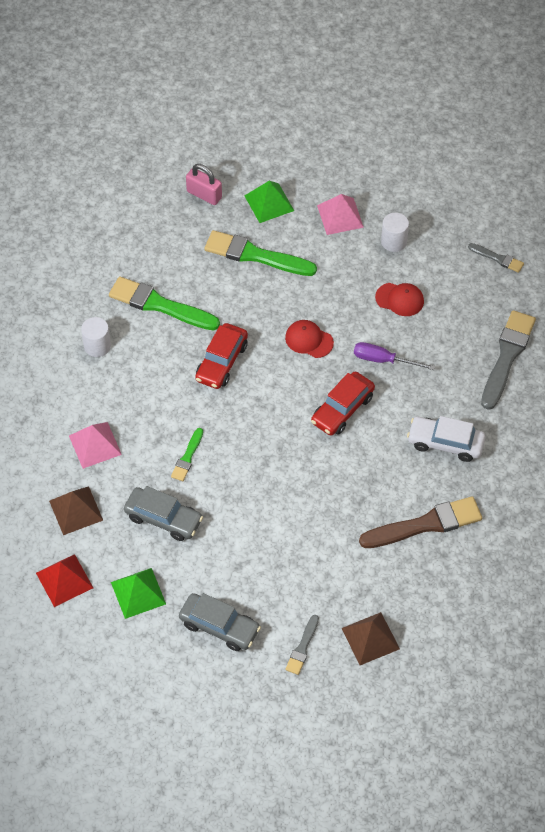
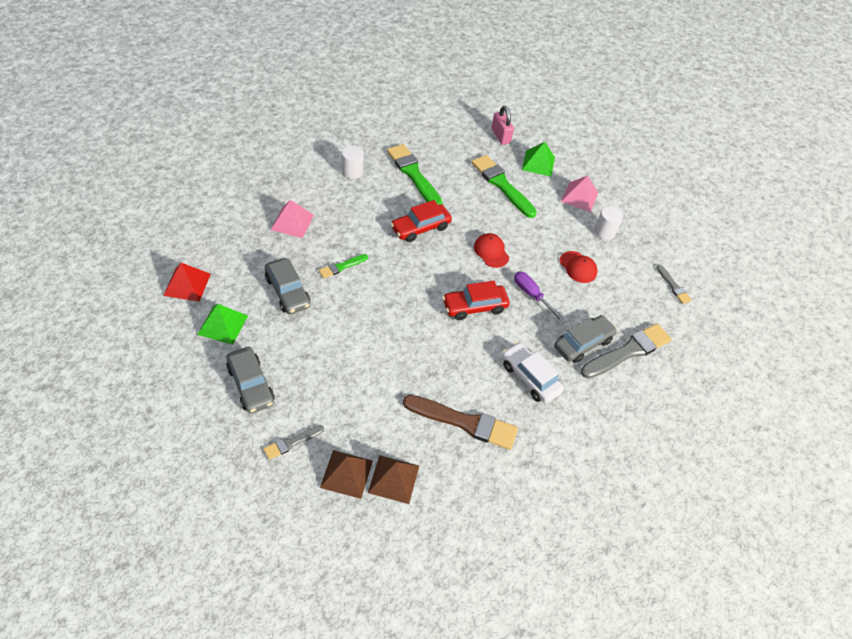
camera: 30 degrees right, 5 degrees down
(76, 510) = (240, 250): brown pyramid -> brown pyramid (393, 479)
(464, 377) = (583, 343): none -> grey car

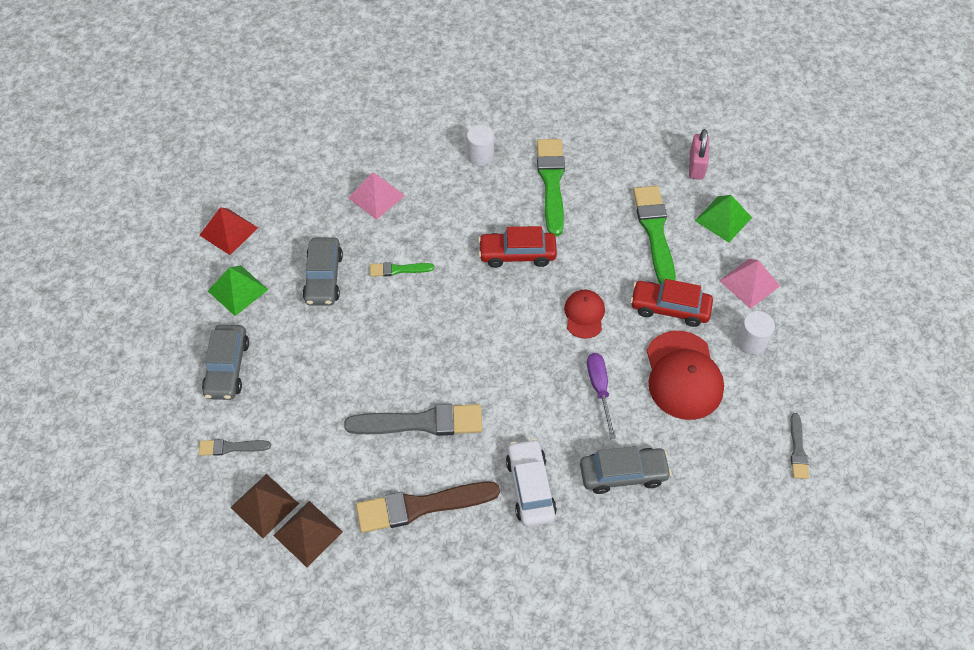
camera: 35 degrees right, 5 degrees up
(464, 422) = (421, 506): brown brush -> brown brush turned 120 degrees clockwise
(474, 306) = (520, 375): red car -> red car (669, 308)
(578, 267) = (683, 375): red cap -> red cap, size x1.76
(628, 351) = (675, 508): grey brush -> grey brush (421, 422)

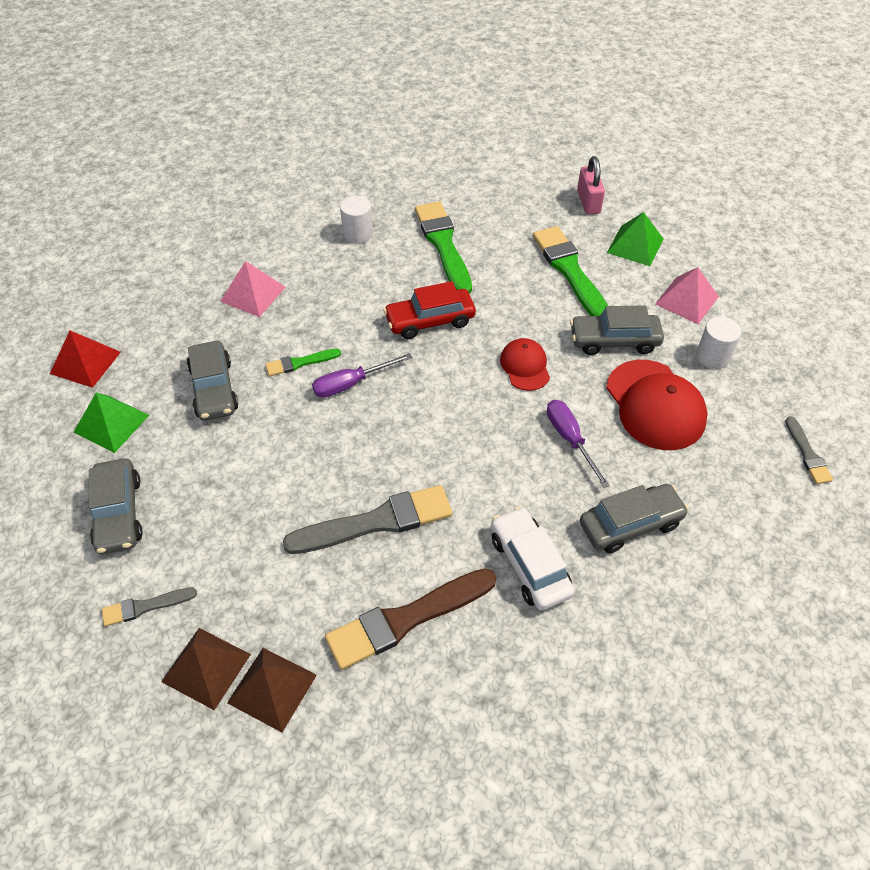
camera: 15 degrees left, 5 degrees down
(434, 298) = (351, 384): none -> purple screwdriver
(669, 308) = (614, 340): red car -> grey car

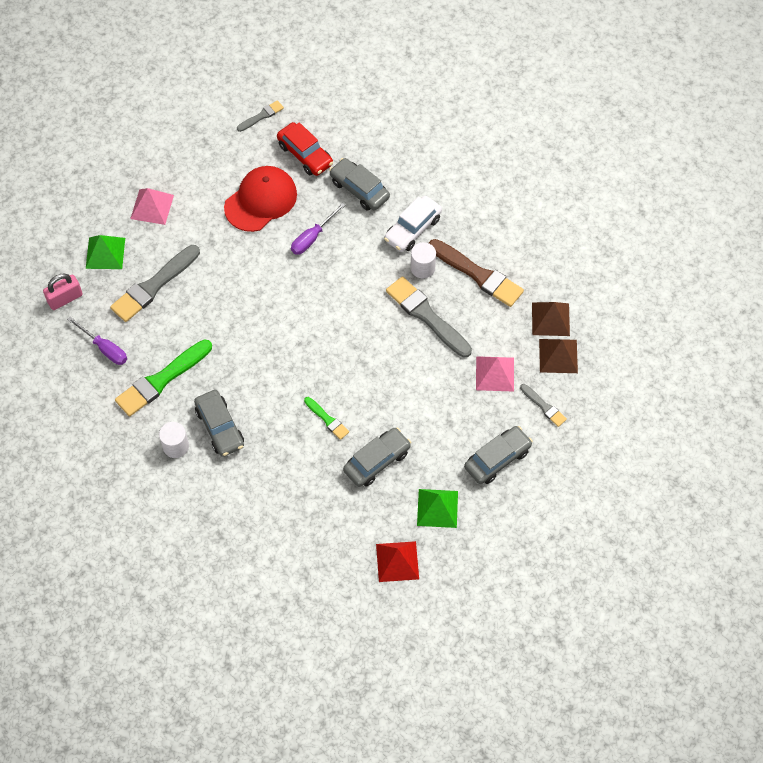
camera: 115 degrees left, 10 degrees up
(253, 294) = (276, 486): pink pyramid -> pink pyramid (495, 373)
(351, 384) = (329, 378): purple screwdriver -> purple screwdriver (104, 348)
(430, 320) = (247, 356): red car -> red car (305, 154)
(525, 366) = (263, 282): red cap -> none
(570, 271) = (154, 286): green brush -> grey brush
(614, 340) = (213, 238): grey car -> grey car (220, 427)
(713, 356) = (201, 180): white cylinder -> white cylinder (422, 268)

